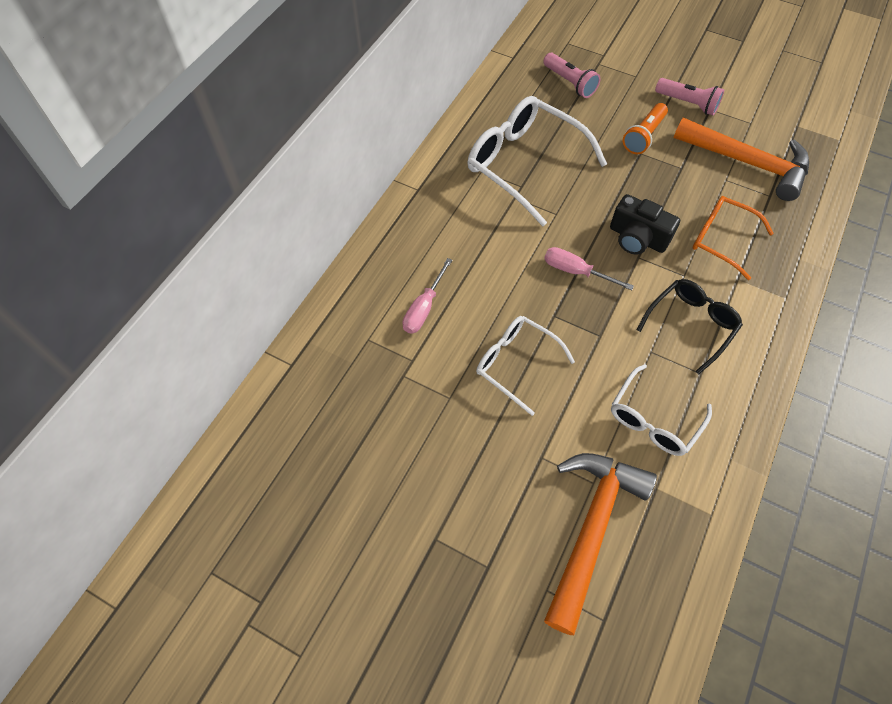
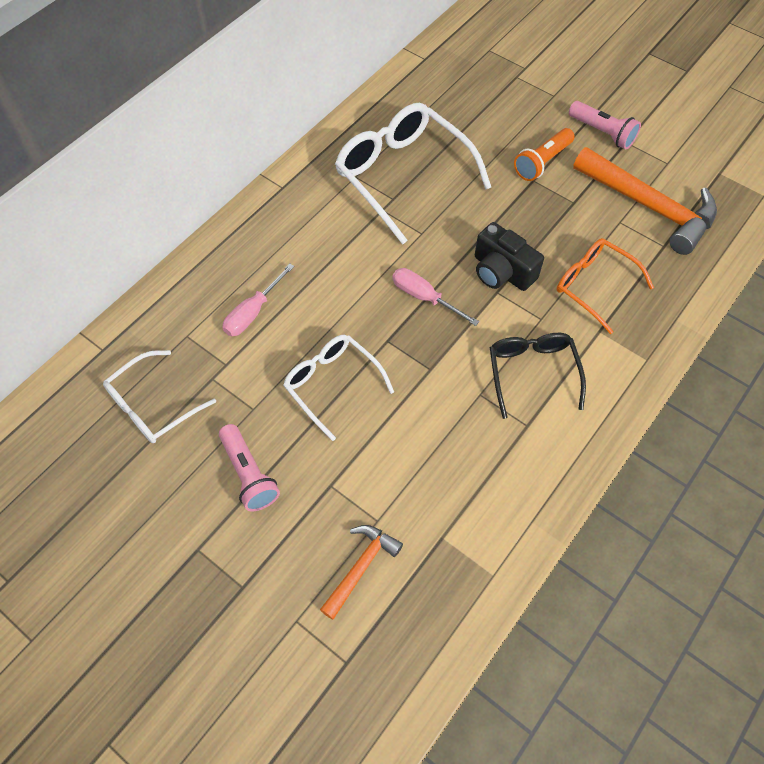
camera: 10 degrees right, 0 degrees up
(570, 83) = (478, 94): pink flashlight -> pink flashlight (249, 474)
(591, 528) = (361, 567): orange hammer -> orange hammer, size x0.53
(653, 419) = (461, 466): white glasses -> white glasses (153, 406)
(691, 324) = (532, 372): black glasses -> black glasses turned 60 degrees counterclockwise

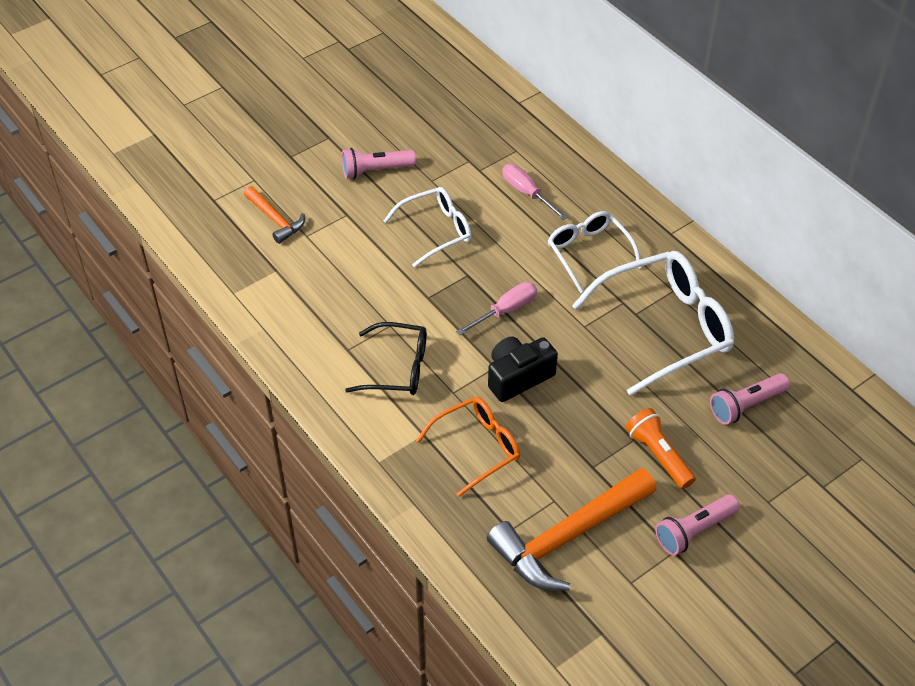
camera: 105 degrees right, 10 degrees down
(153, 406) = (456, 125): white glasses -> white glasses (588, 253)
(467, 116) = (746, 405): none -> pink flashlight

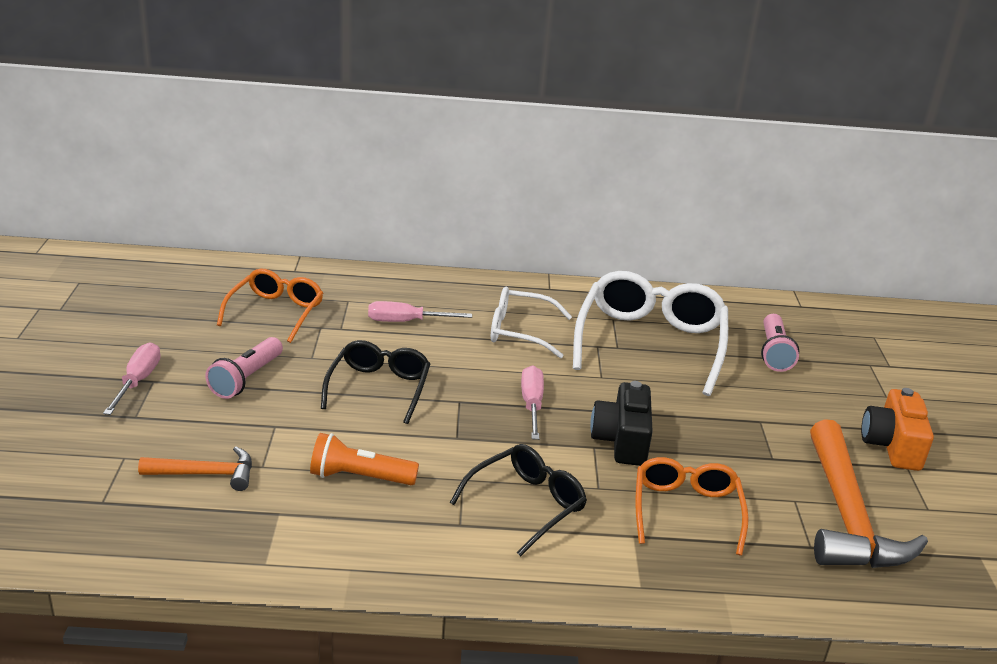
camera: 55 degrees left, 20 degrees down
(321, 132) = (138, 381): none -> pink screwdriver
(436, 231) = (379, 388): white glasses -> black glasses
(459, 130) = (276, 312): none -> orange glasses
(658, 455) = (790, 419): orange flashlight -> orange flashlight (359, 477)
(694, 531) = (892, 446): pink flashlight -> orange camera

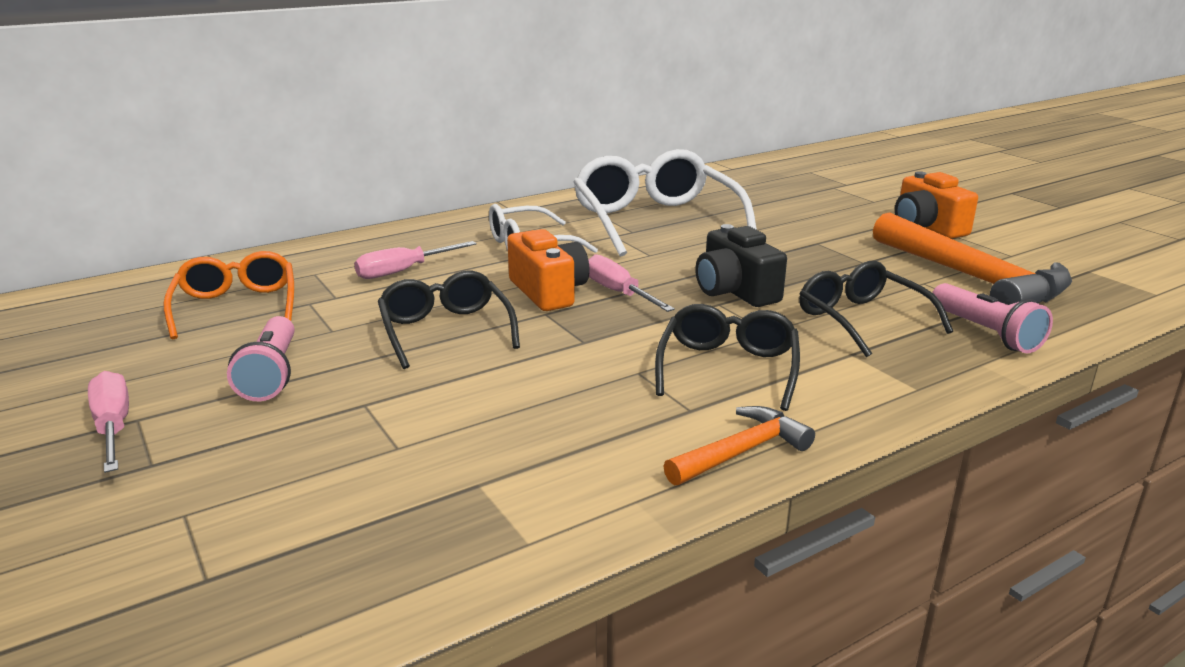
camera: 30 degrees left, 5 degrees down
(206, 474) = (331, 484): orange hammer -> orange hammer (741, 452)
(359, 477) = (528, 412): orange flashlight -> none
(483, 382) = (548, 292): none -> orange camera
(686, 510) = (861, 319): orange glasses -> black glasses
(774, 353) = (759, 200): pink flashlight -> pink flashlight (986, 333)

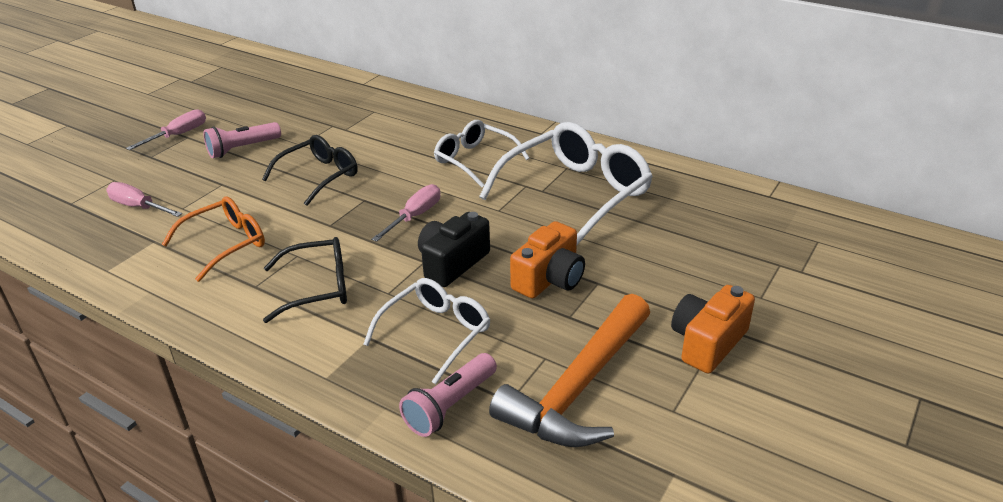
camera: 65 degrees right, 10 degrees up
(236, 306) = (315, 109): orange glasses -> orange glasses (226, 244)
(403, 271) = (396, 134): pink screwdriver -> pink screwdriver (138, 207)
(548, 292) = (398, 191): orange camera -> orange camera (549, 279)
(741, 452) = (210, 316): orange hammer -> none
(861, 319) = (436, 333): black glasses -> white glasses

